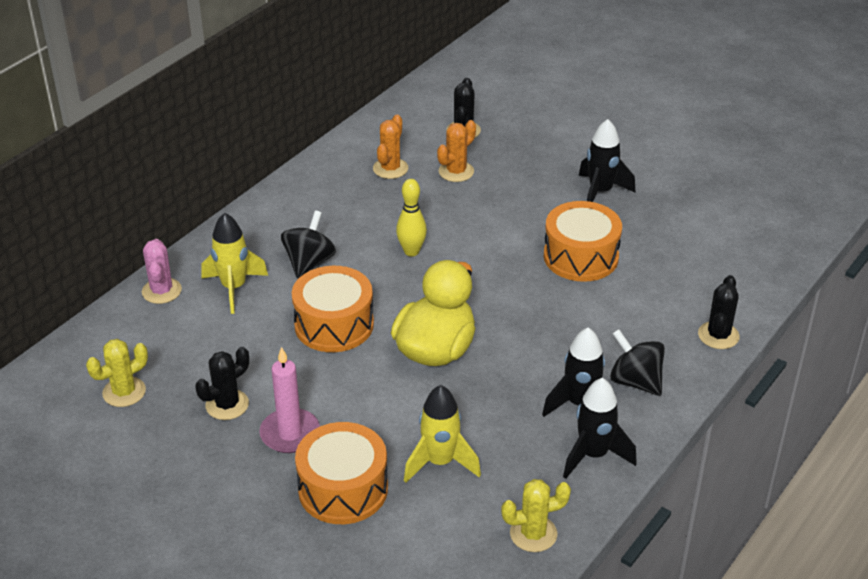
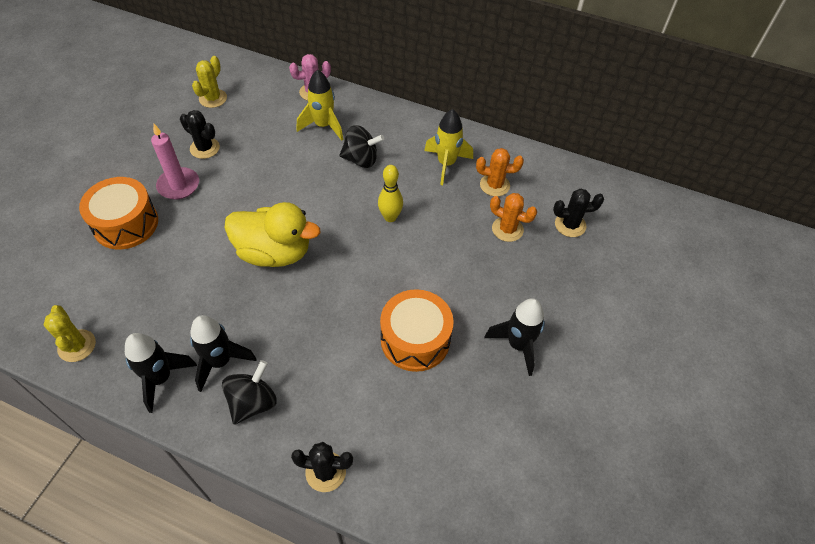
camera: 75 degrees right, 15 degrees up
(124, 392) = (213, 98): yellow cactus -> yellow cactus turned 75 degrees clockwise
(334, 325) = (293, 187): orange drum -> none
(440, 462) = (152, 275): yellow rocket -> yellow rocket (446, 164)

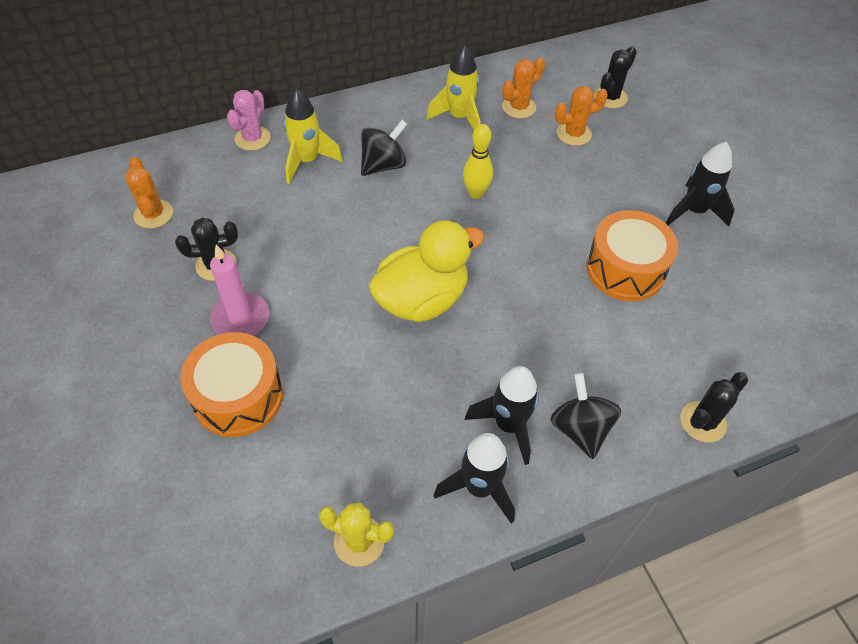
camera: 45 degrees left, 0 degrees up
(213, 98) = (153, 214): yellow cactus -> orange cactus

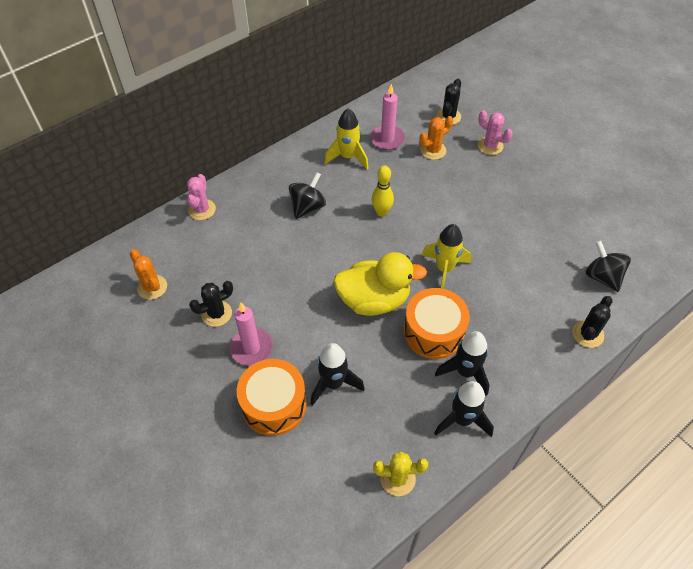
camera: 15 degrees left, 0 degrees up
(307, 161) = (250, 217): yellow rocket -> yellow rocket (444, 269)
(422, 299) = (374, 300): yellow duck -> yellow duck turned 45 degrees clockwise
(519, 107) = (387, 139): orange cactus -> pink candle
(580, 429) = (512, 361): black spinning top -> black spinning top (602, 277)
(625, 269) = (503, 242): orange drum -> orange drum (434, 332)
(653, 145) = (490, 146): none -> pink cactus
(694, 211) = (533, 188): black rocket -> black rocket (333, 383)

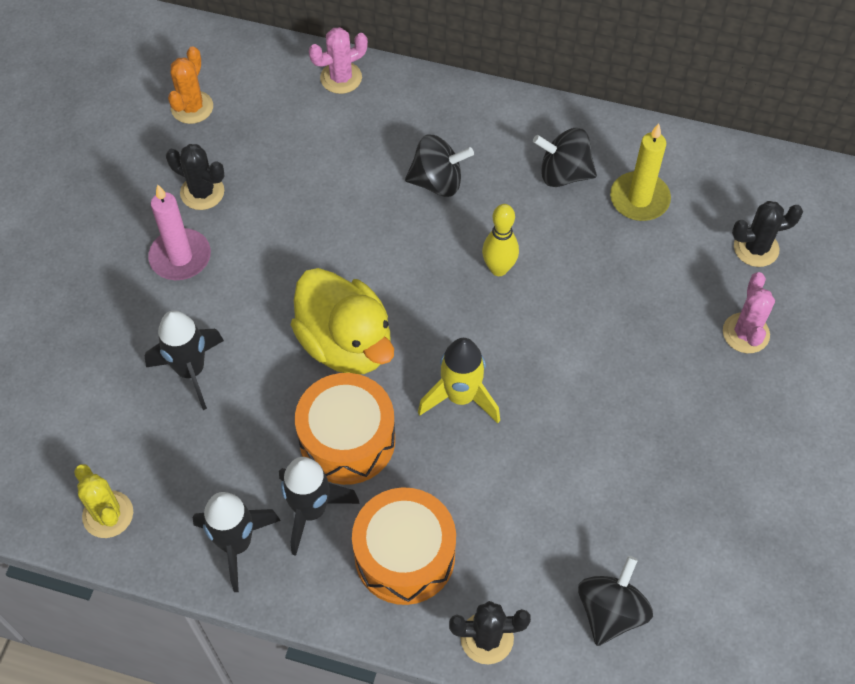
camera: 55 degrees right, 5 degrees up
(274, 404) = (121, 327): orange drum -> orange drum (404, 555)
(348, 157) = (563, 174): yellow rocket -> black spinning top
(387, 139) = (639, 199): pink candle -> yellow candle
(433, 150) = (668, 266): orange cactus -> none

